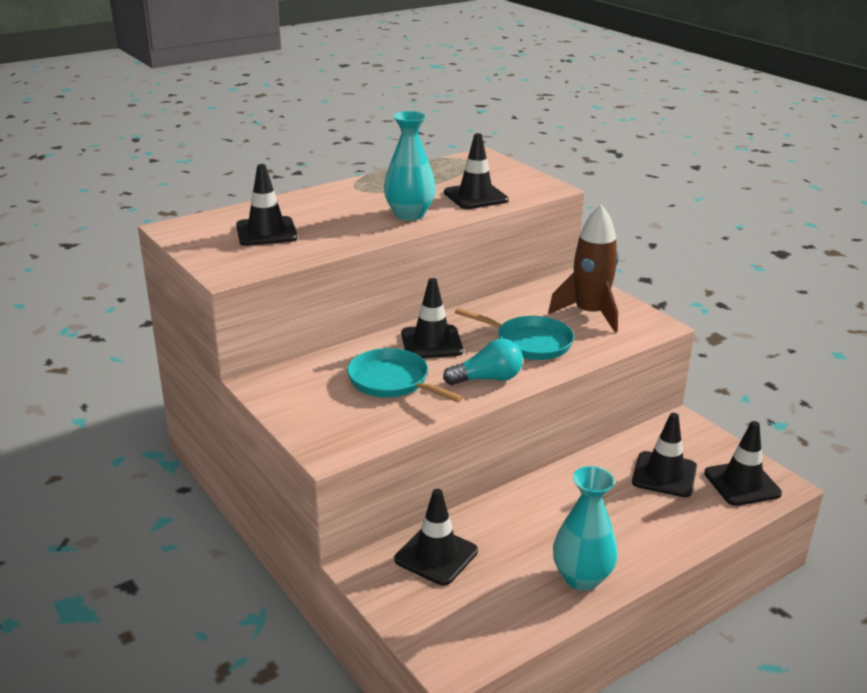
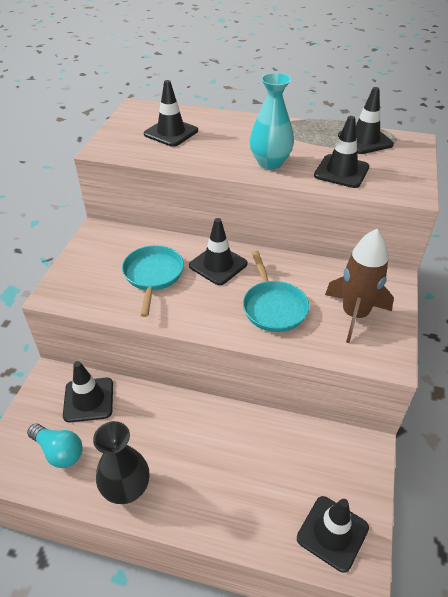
camera: 50 degrees right, 15 degrees up
(488, 379) = (203, 313): turquoise light bulb -> turquoise light bulb (59, 451)
(582, 578) = (126, 489): turquoise vase -> black vase
(664, 475) = (289, 473): black traffic cone -> black traffic cone (365, 140)

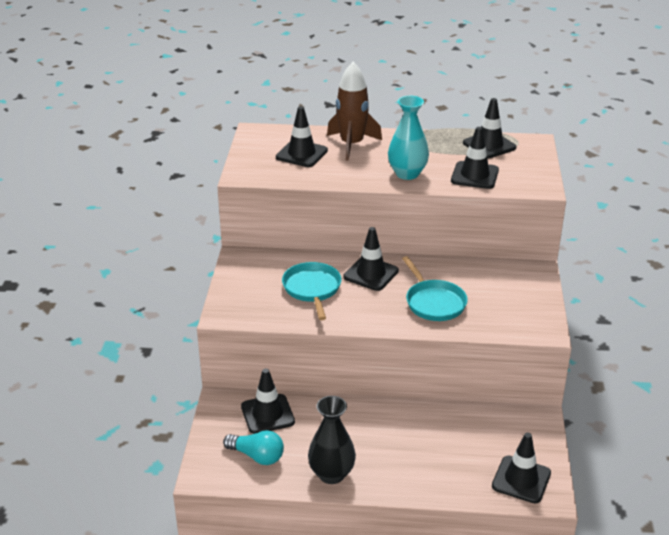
camera: 10 degrees left, 10 degrees down
(354, 315) = (508, 300): brown rocket -> brown rocket (352, 145)

